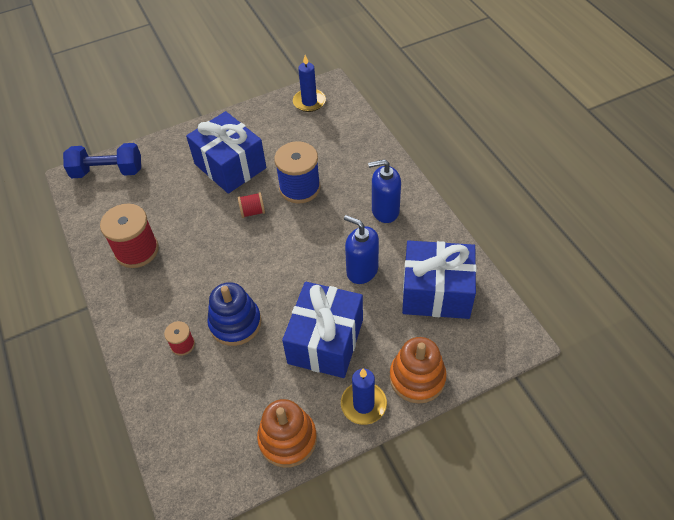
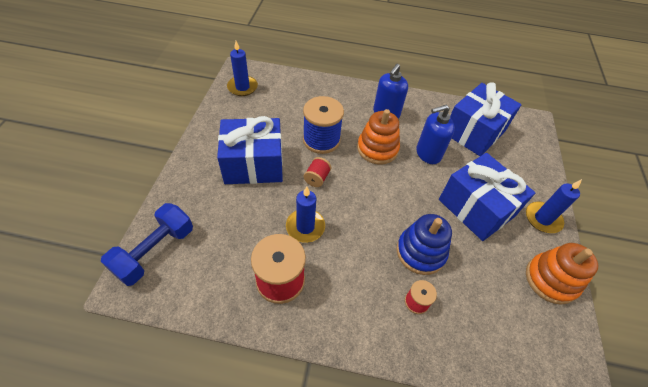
camera: 60 degrees left, 0 degrees up
(196, 235) = (305, 227): none -> blue candle
(417, 378) = (536, 180): orange stacking toy -> orange stacking toy (377, 149)

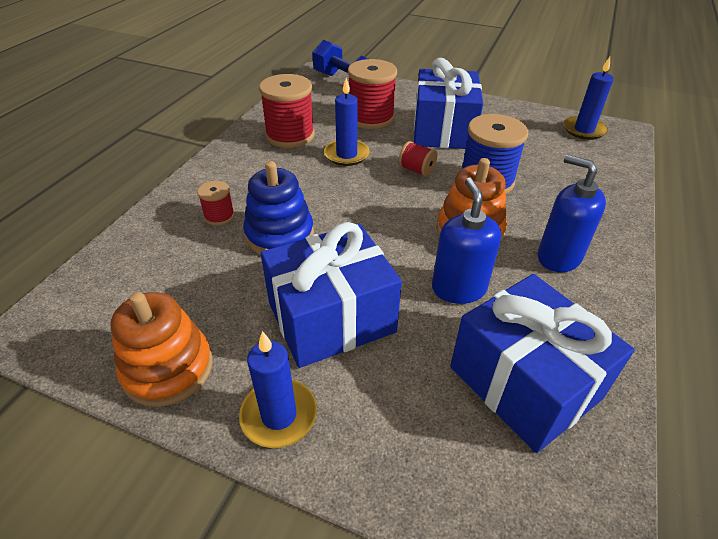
camera: 105 degrees right, 10 degrees down
(237, 217) = (371, 118): none -> red spool

